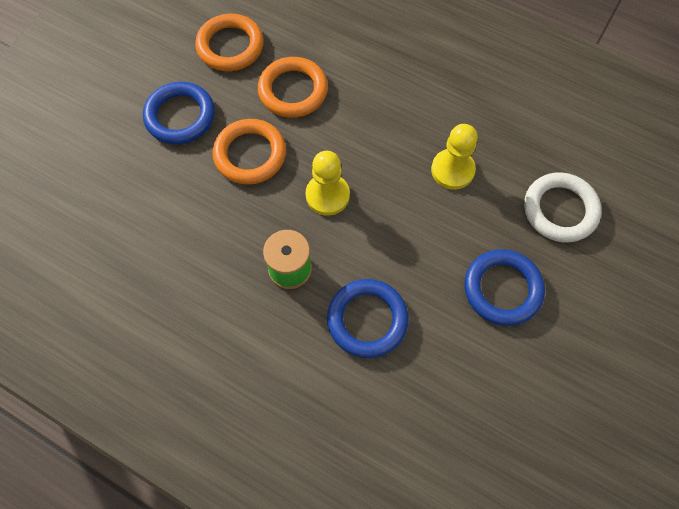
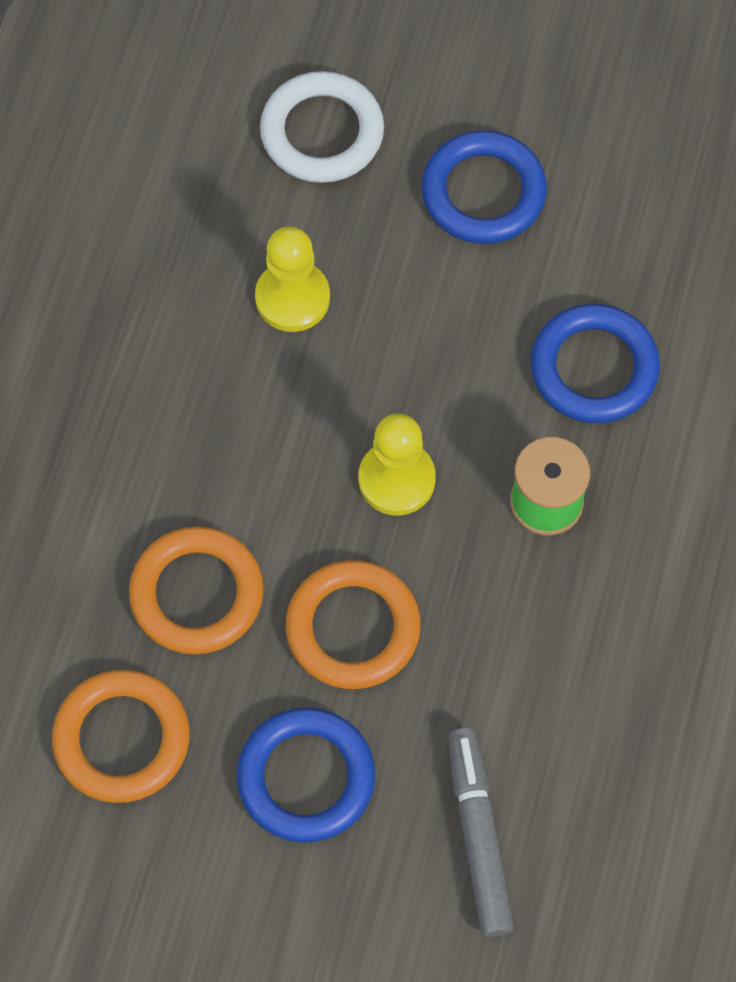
camera: 105 degrees left, 0 degrees up
(118, 184) = (478, 836): none -> grey marker

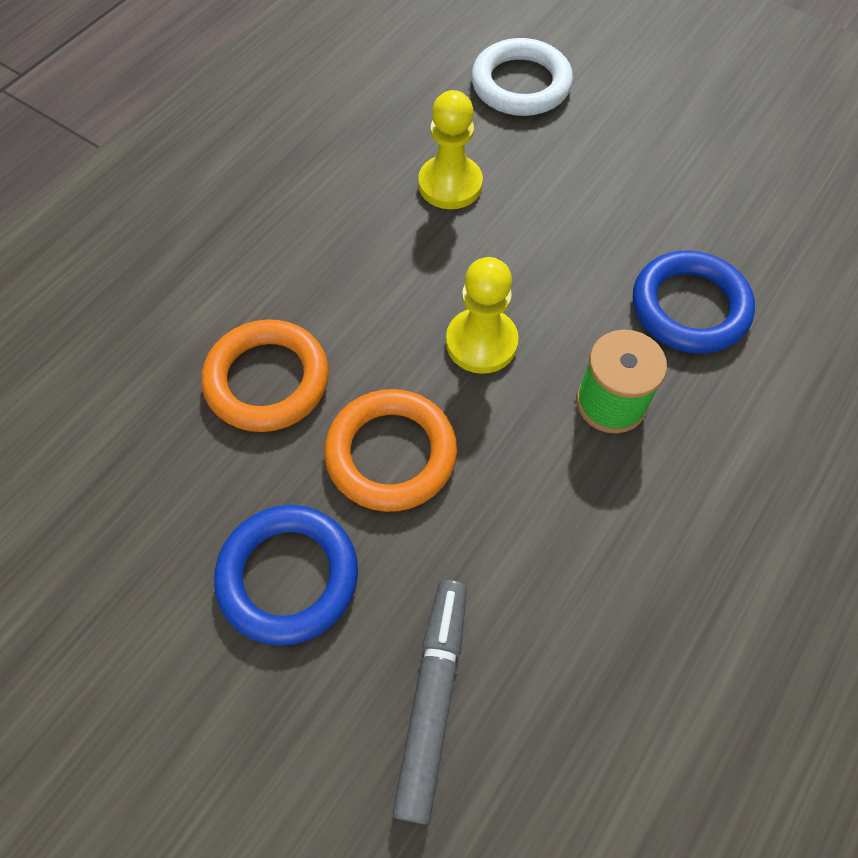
camera: 20 degrees right, 5 degrees down
(122, 739) = (140, 481): orange ring -> none
(483, 192) = (635, 155): blue ring -> none

